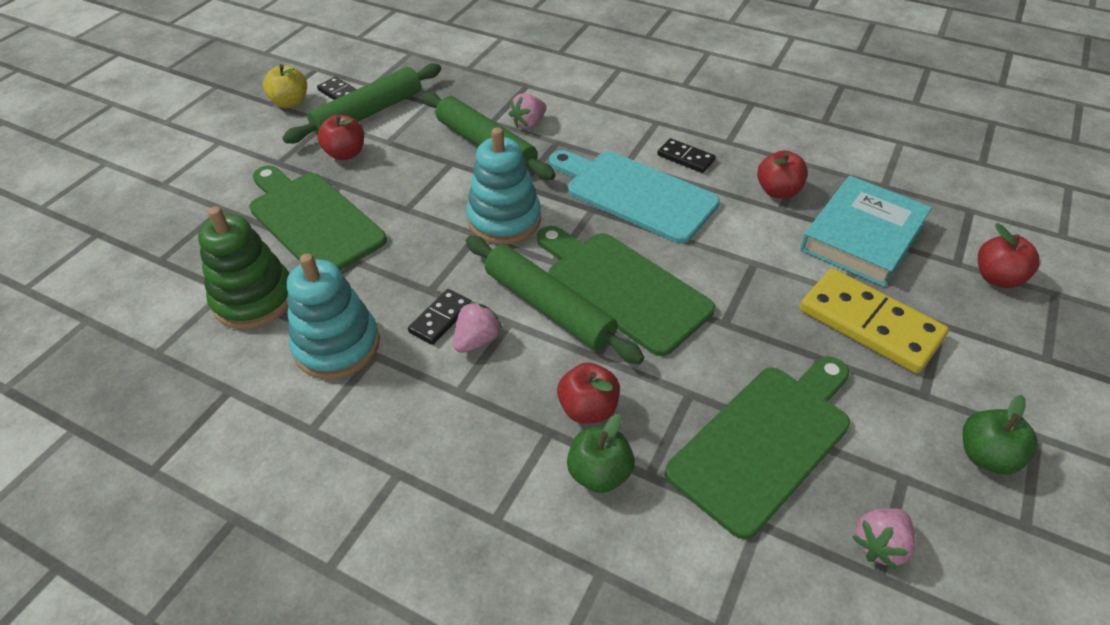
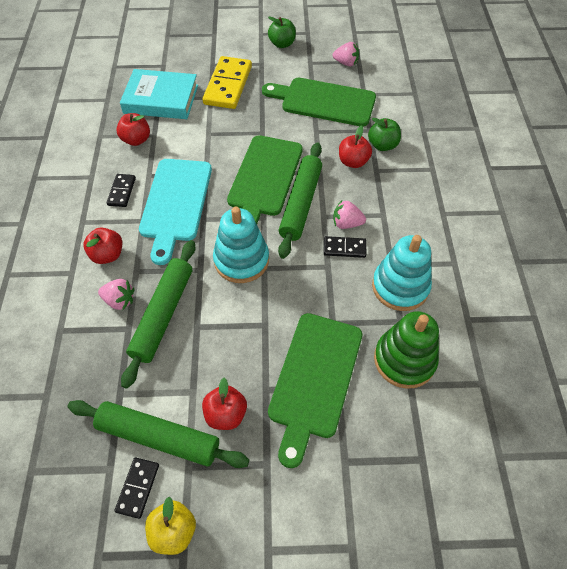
camera: 120 degrees left, 10 degrees up
(997, 278) = (167, 52): red apple -> red apple (107, 255)

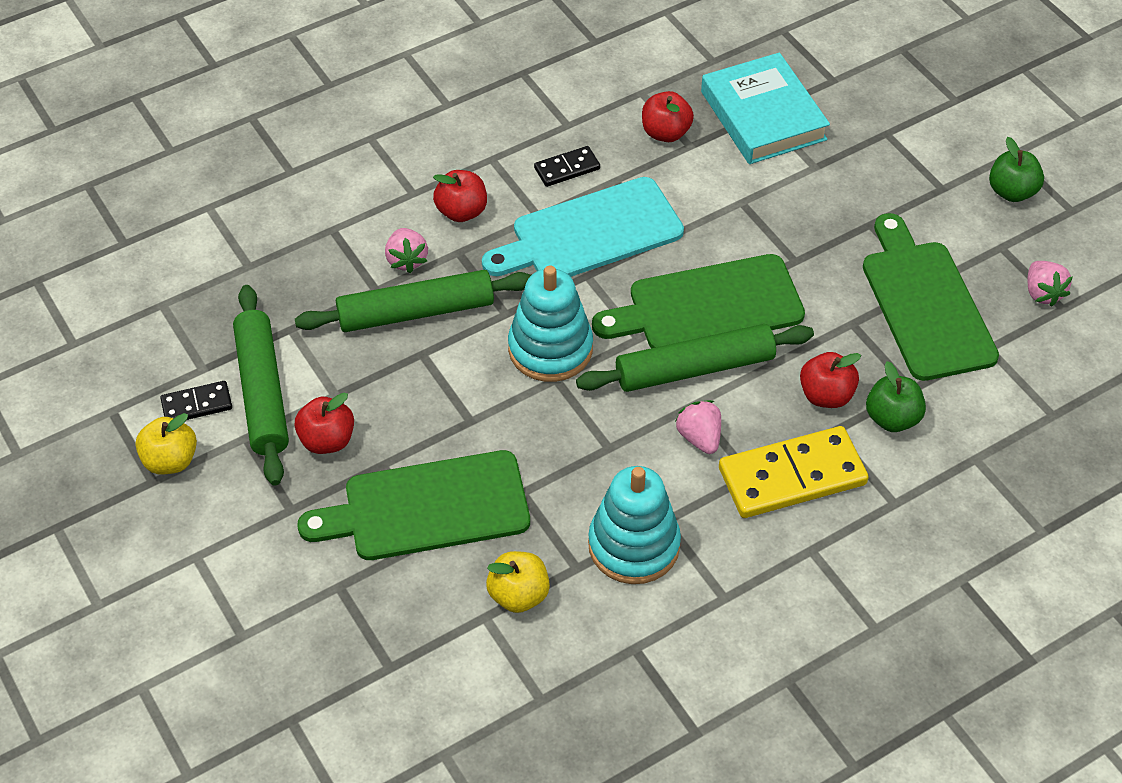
camera: 60 degrees right, 5 degrees down
(228, 85) = (858, 174): yellow domino -> yellow domino (792, 476)
(344, 248) = (653, 453): black domino -> none
(404, 360) = (518, 595): green stacking toy -> yellow apple

